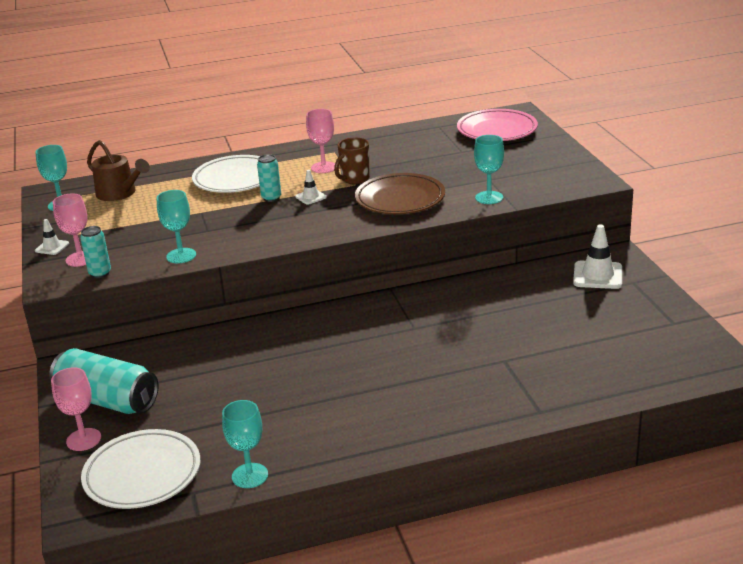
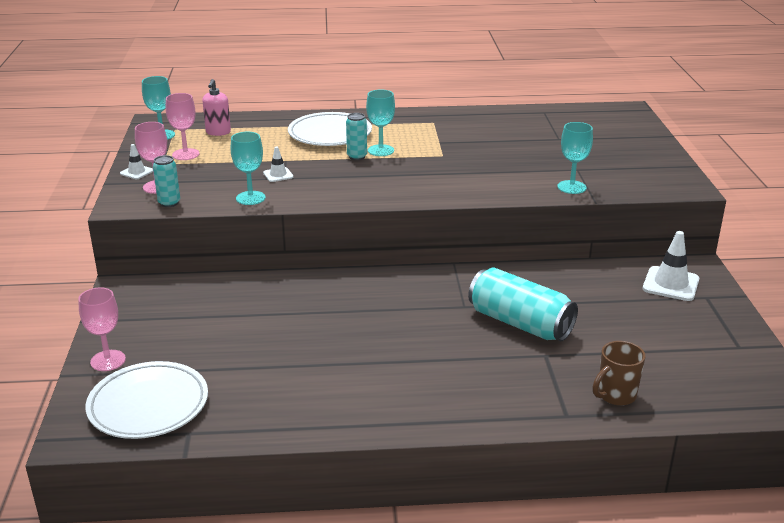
camera: 10 degrees right, 0 degrees up
(107, 400) = (144, 326): turquoise can -> turquoise can (520, 323)
(119, 193) = (218, 132): brown watering can -> pink soap dispenser
(250, 476) = (250, 427): turquoise goblet -> turquoise goblet (381, 150)
(311, 197) = (395, 161): white traffic cone -> white traffic cone (278, 175)
(323, 167) = (418, 135): pink goblet -> pink goblet (185, 154)
(354, 179) = (443, 150): brown mug -> brown mug (615, 395)
(400, 199) = (481, 176): brown plate -> none
(497, 130) = (601, 123): pink plate -> none

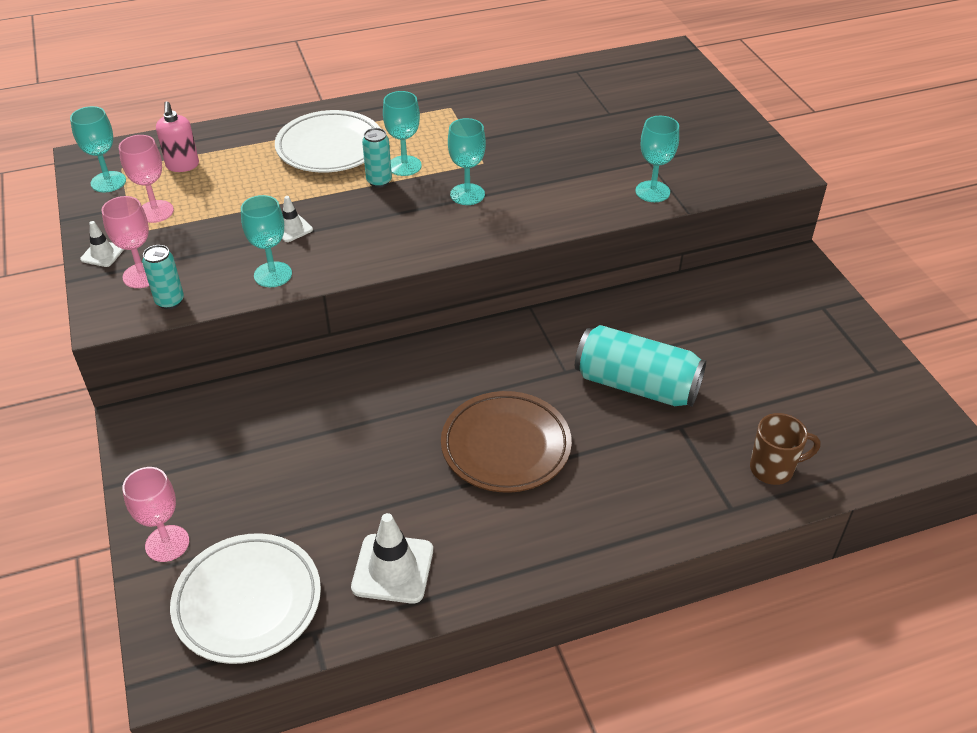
camera: 15 degrees left, 15 degrees up
(393, 345) = (506, 446): none -> brown plate
(421, 172) = (467, 194): none -> turquoise goblet
(615, 395) = (773, 469): brown mug -> brown mug turned 135 degrees counterclockwise
(670, 284) = (779, 295): white traffic cone -> white traffic cone (393, 569)

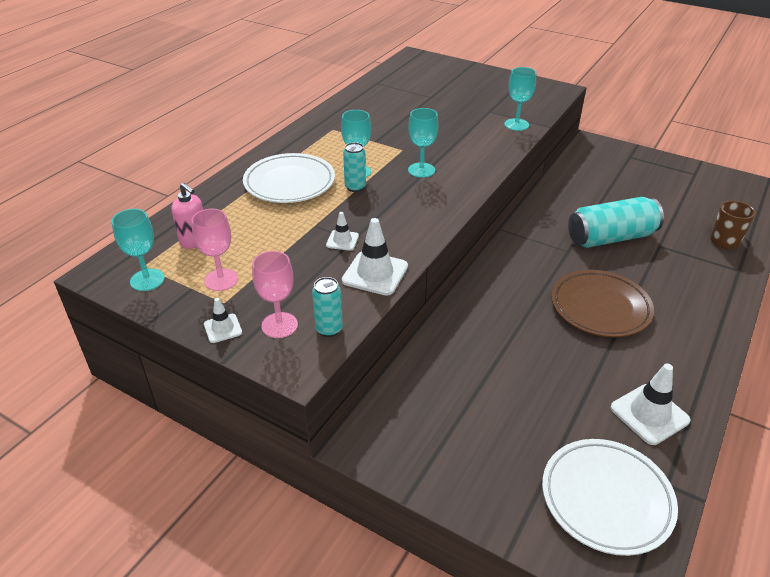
camera: 40 degrees left, 5 degrees down
(167, 543) = (503, 505): pink goblet -> none
(273, 274) = (375, 273): turquoise goblet -> white traffic cone

